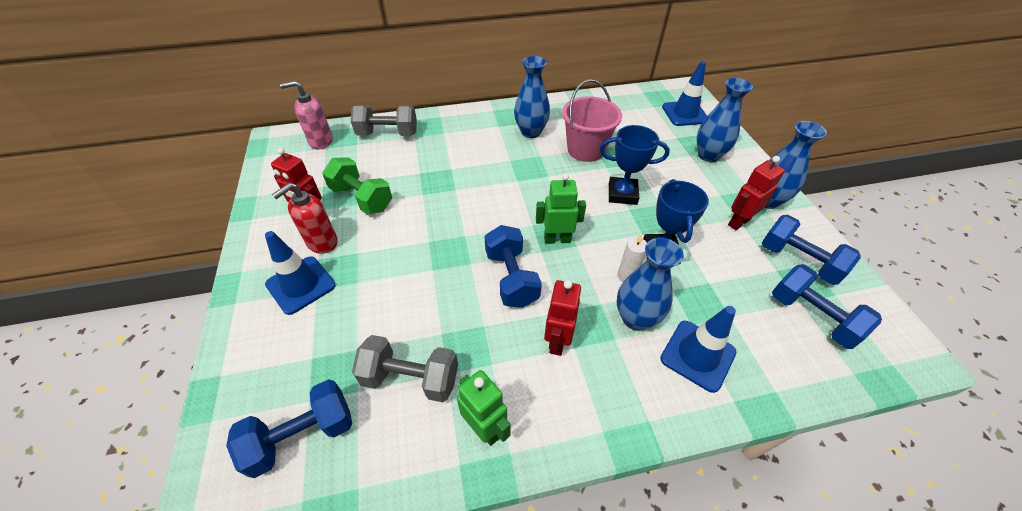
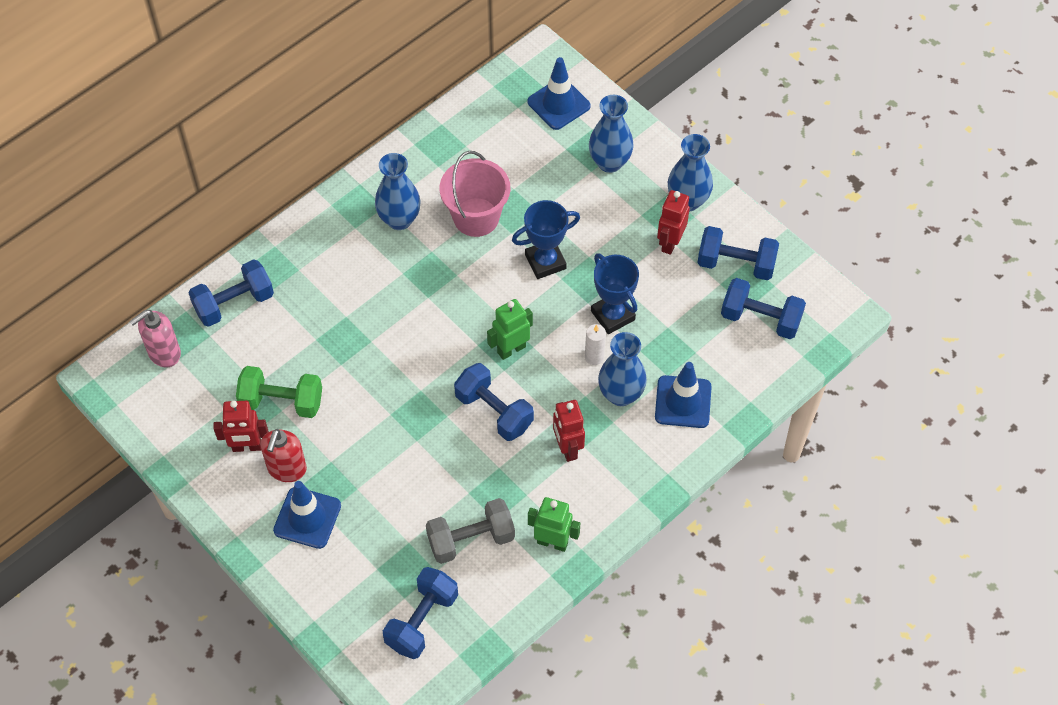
camera: 30 degrees left, 10 degrees up
(388, 134) = (234, 303): grey dumbbell -> blue dumbbell

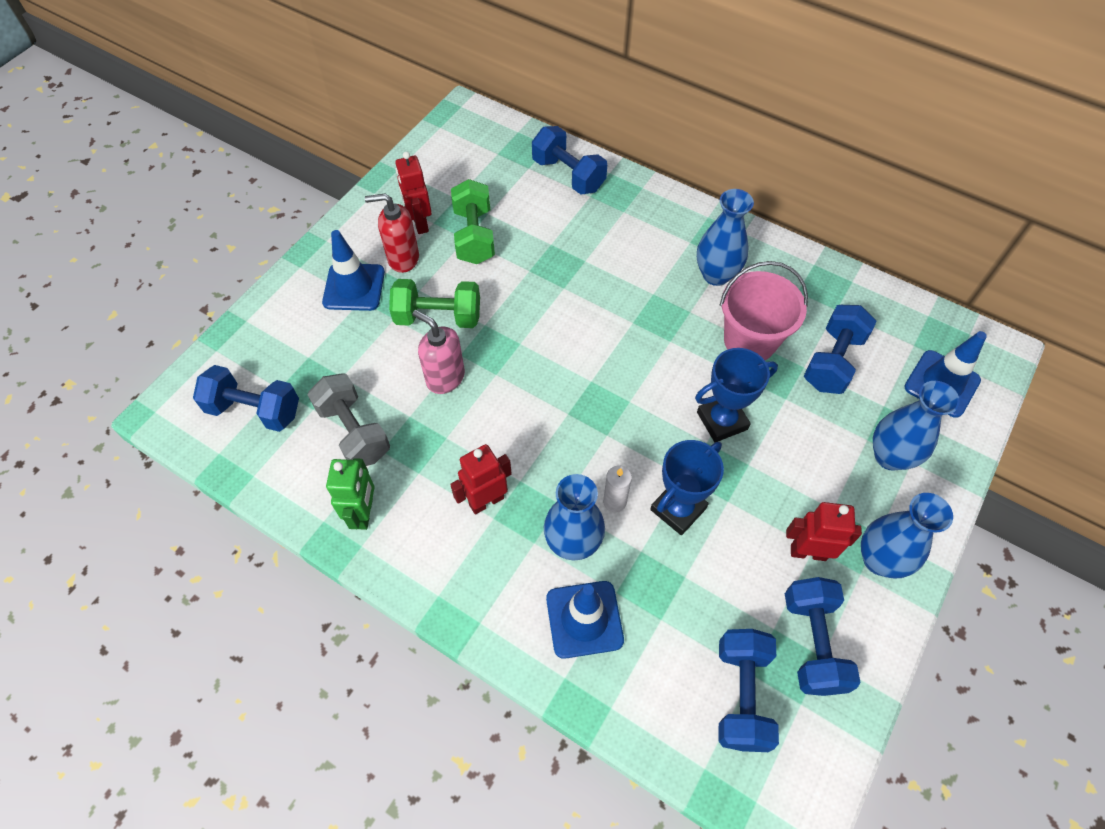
camera: 75 degrees right, 0 degrees up
(164, 353) = (500, 142): pink soap dispenser -> pink soap dispenser (445, 378)
(368, 450) = (438, 317): none -> green dumbbell
(494, 411) = (513, 416): blue dumbbell -> blue dumbbell (832, 361)
(511, 349) = (596, 414): green robot -> none
(545, 262) = (722, 421): blue trophy -> blue trophy turned 75 degrees counterclockwise

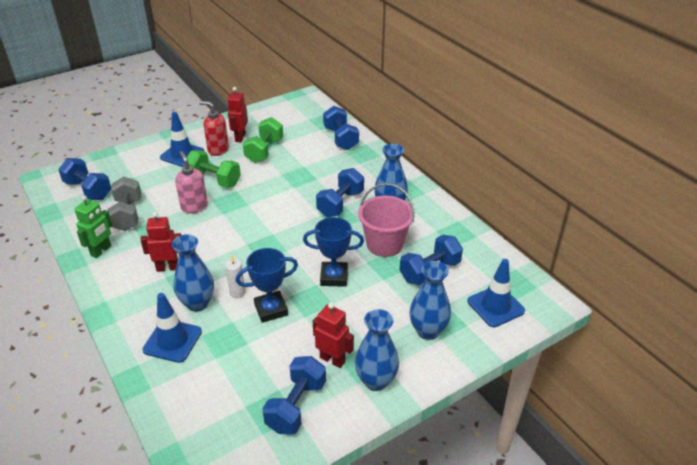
camera: 25 degrees right, 20 degrees down
(741, 695) = (230, 414): blue dumbbell -> blue dumbbell (340, 204)

